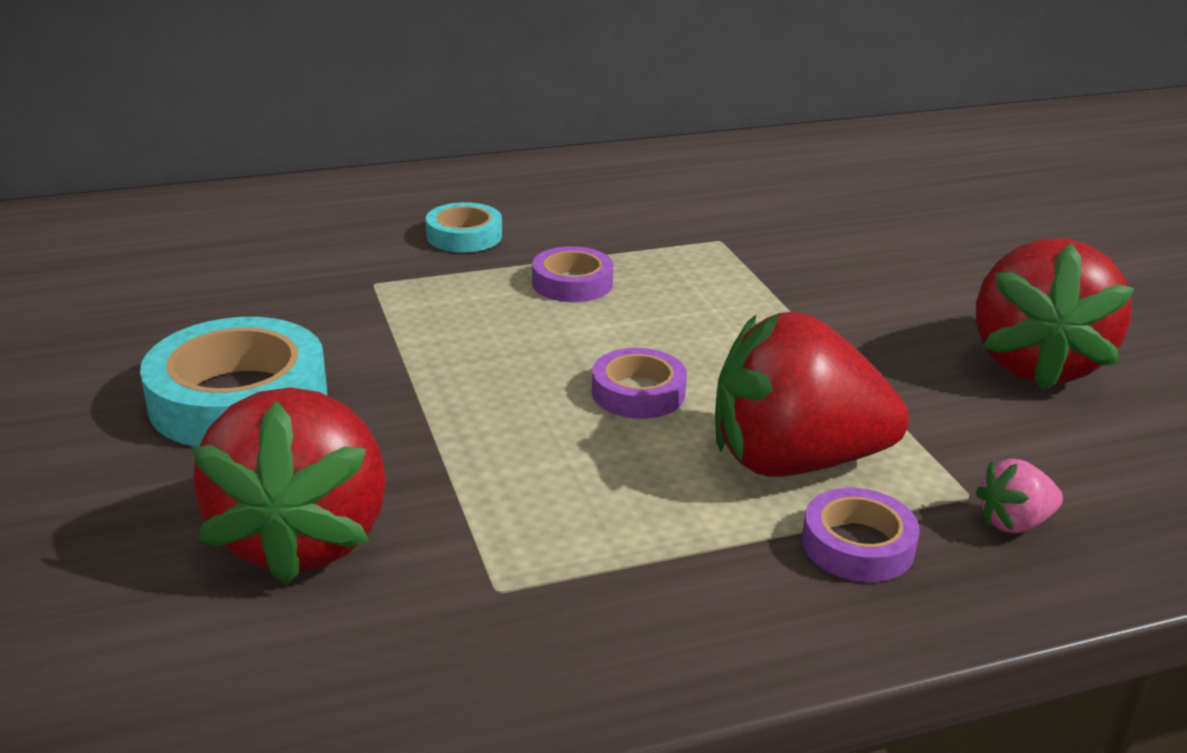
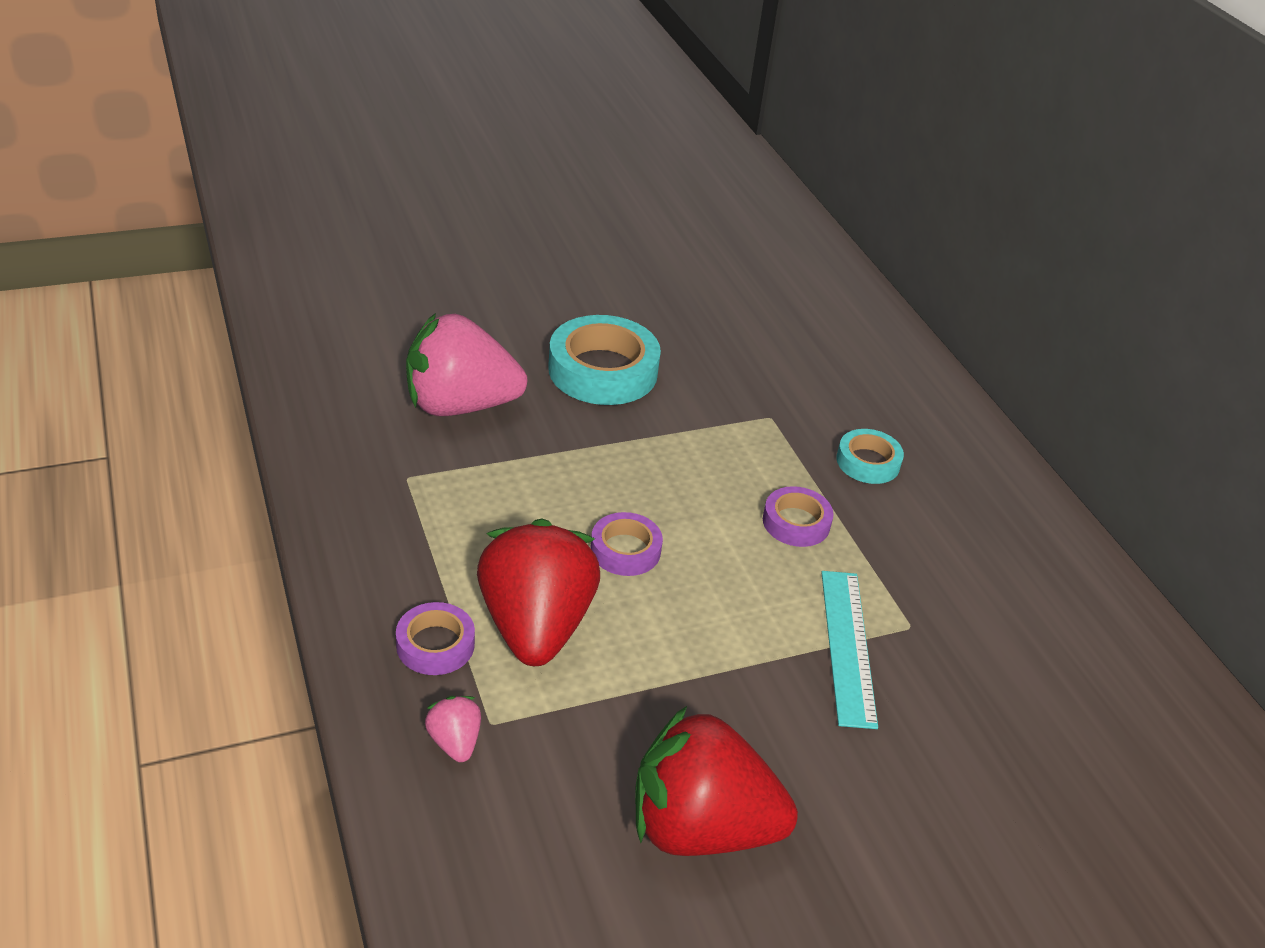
camera: 85 degrees right, 10 degrees up
(303, 538) = (460, 405): red strawberry -> pink strawberry
(758, 272) = (848, 646): none -> turquoise ruler

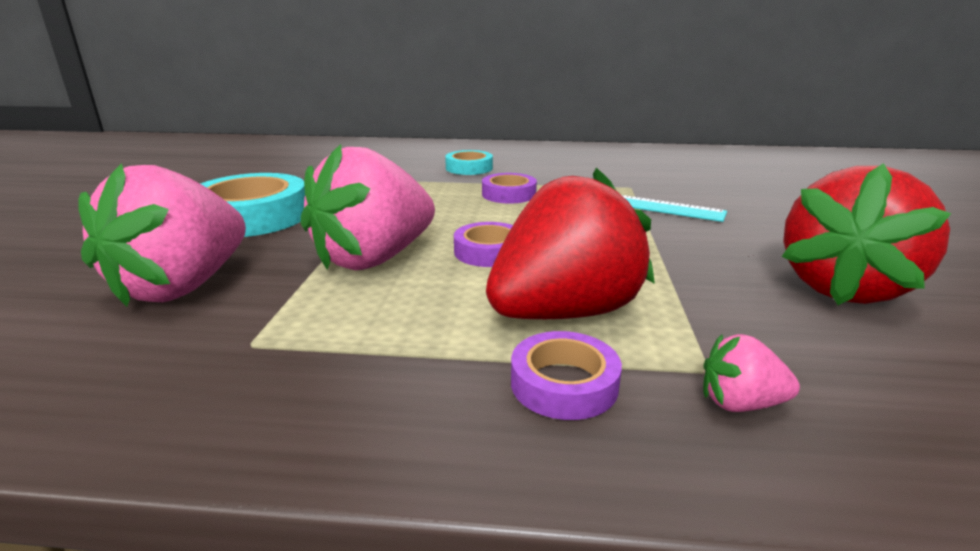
camera: 60 degrees left, 15 degrees down
(535, 626) = (564, 312): red strawberry -> red strawberry turned 120 degrees clockwise
(565, 483) = (374, 259): none -> pink strawberry

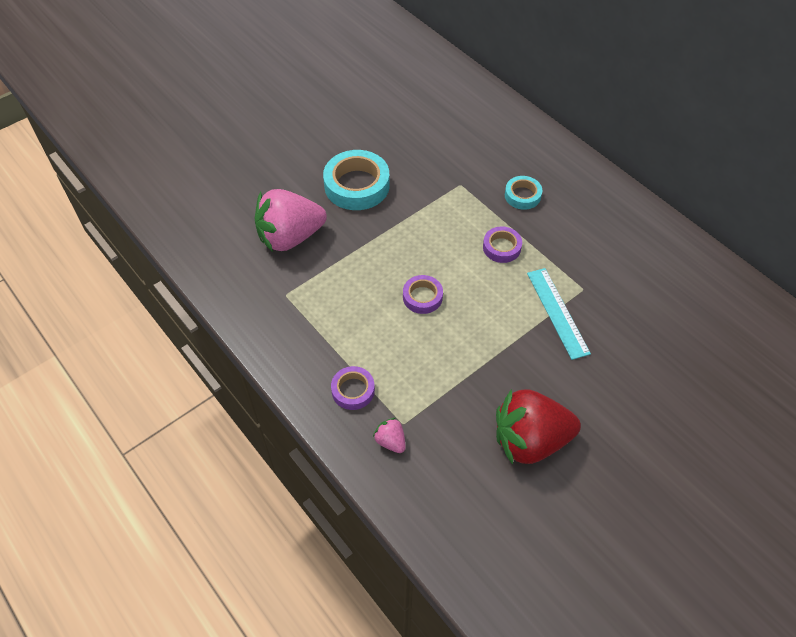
camera: 45 degrees right, 30 degrees up
(374, 259) = (371, 267): pink strawberry -> none
(564, 312) = (398, 360): red strawberry -> none

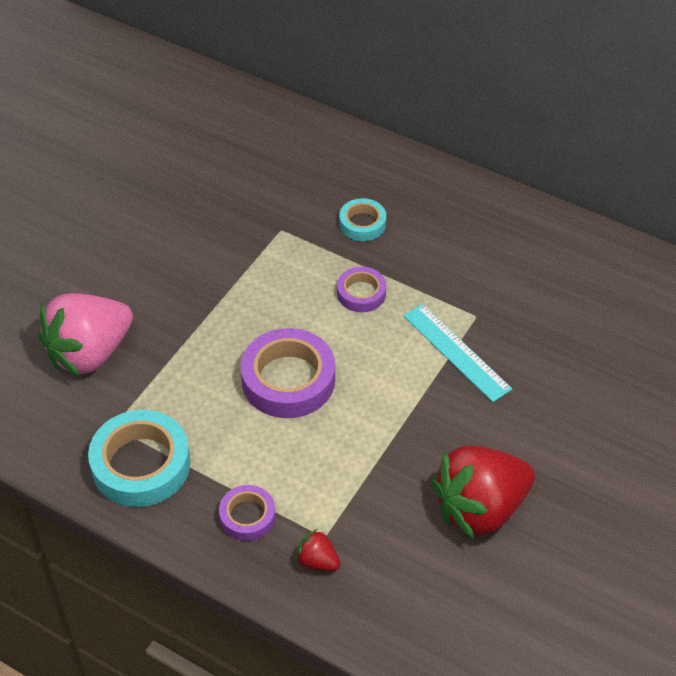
camera: 20 degrees left, 5 degrees down
(357, 185) = (150, 265): turquoise tape -> turquoise tape (141, 465)
(390, 441) = (317, 561): pink strawberry -> red strawberry
(422, 297) = (288, 380): purple tape -> purple tape, size x1.81

